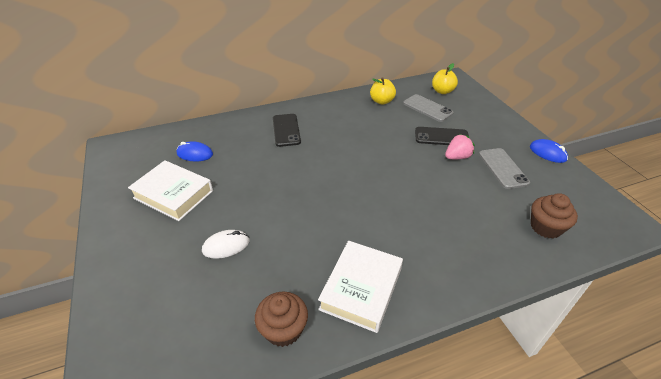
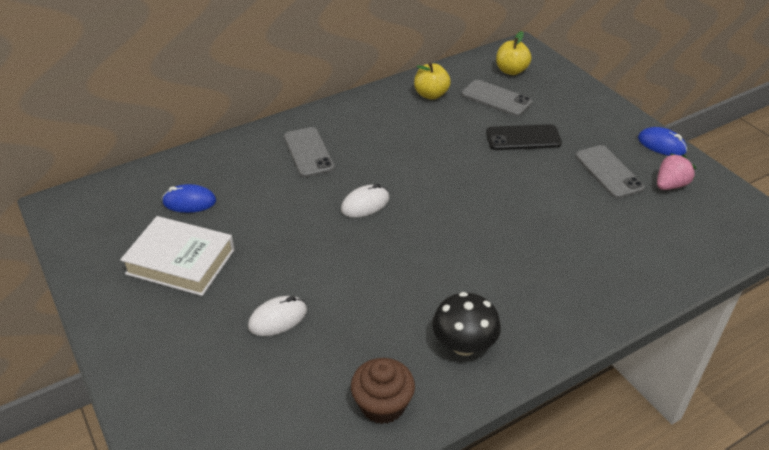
camera: 10 degrees left, 0 degrees up
(286, 130) = (308, 152): black phone -> grey phone
(315, 170) = (365, 204): none -> white mouse
(361, 289) = (464, 345): white book -> black mushroom
(457, 157) = (548, 163): pink strawberry -> pink strawberry (670, 185)
(545, 227) = (670, 241): brown cupcake -> none

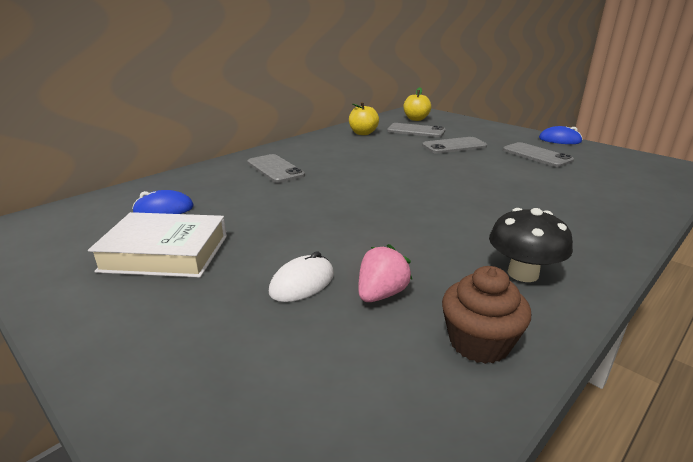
camera: 15 degrees left, 15 degrees down
(365, 204) = (347, 192): white mouse -> none
(523, 138) = (454, 146): black phone -> grey phone
(670, 185) = (589, 157): pink strawberry -> pink strawberry (381, 294)

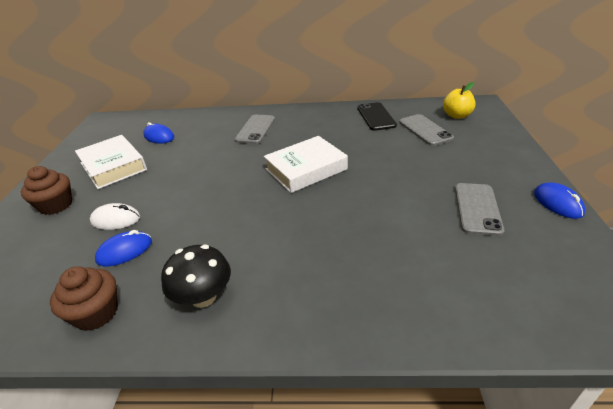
camera: 50 degrees right, 10 degrees up
(172, 319) = (56, 205): none -> brown cupcake
(363, 133) = (376, 117): yellow apple -> black phone
(381, 294) = (125, 251): pink strawberry -> blue mouse
(391, 176) = (306, 169): none -> white book
(454, 146) = (420, 161): grey phone -> none

